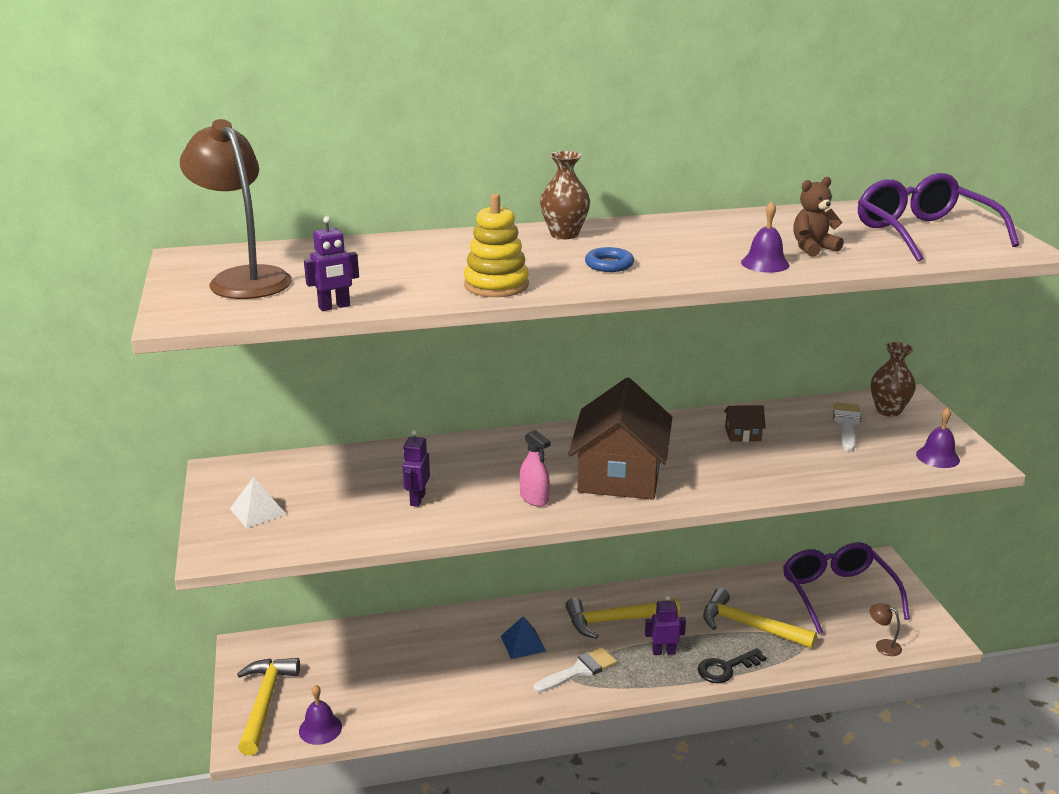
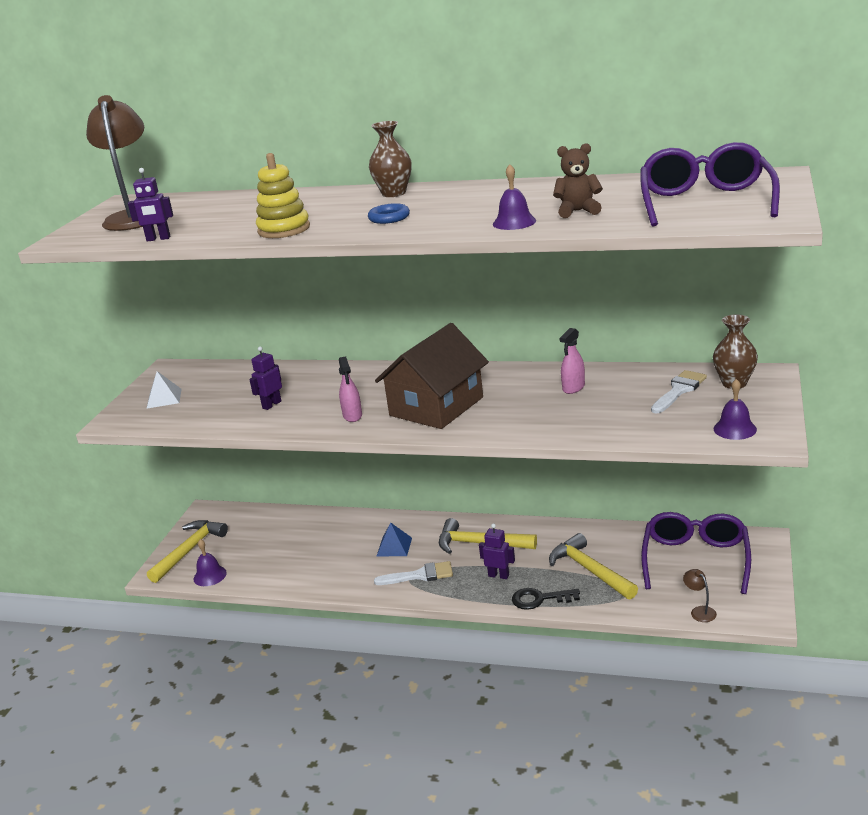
camera: 30 degrees right, 0 degrees up
(743, 434) = (573, 388): brown house -> pink spray bottle

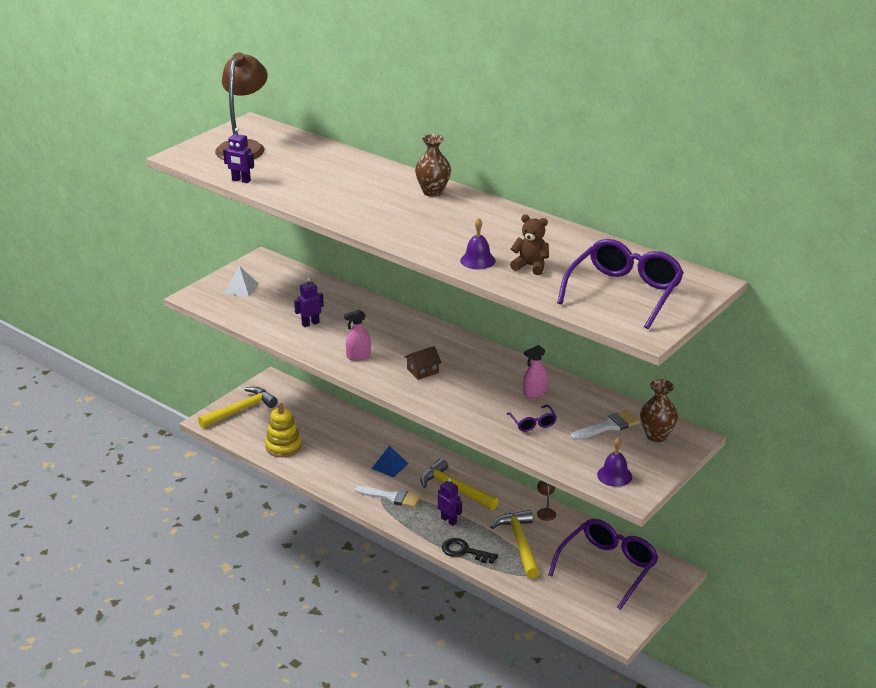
camera: 20 degrees right, 5 degrees up
(210, 575) = (243, 437): purple bell -> none
(284, 229) = (326, 204): yellow stacking toy -> yellow stacking toy (283, 446)
(352, 416) = (358, 356): pink spray bottle -> pink spray bottle turned 60 degrees clockwise
(389, 218) = (403, 220): blue ring -> none
(436, 406) = (422, 371): brown house -> brown house, size x0.40
(600, 413) = (533, 423): none -> purple glasses
(699, 611) = (574, 608): brown lamp -> brown lamp (545, 511)

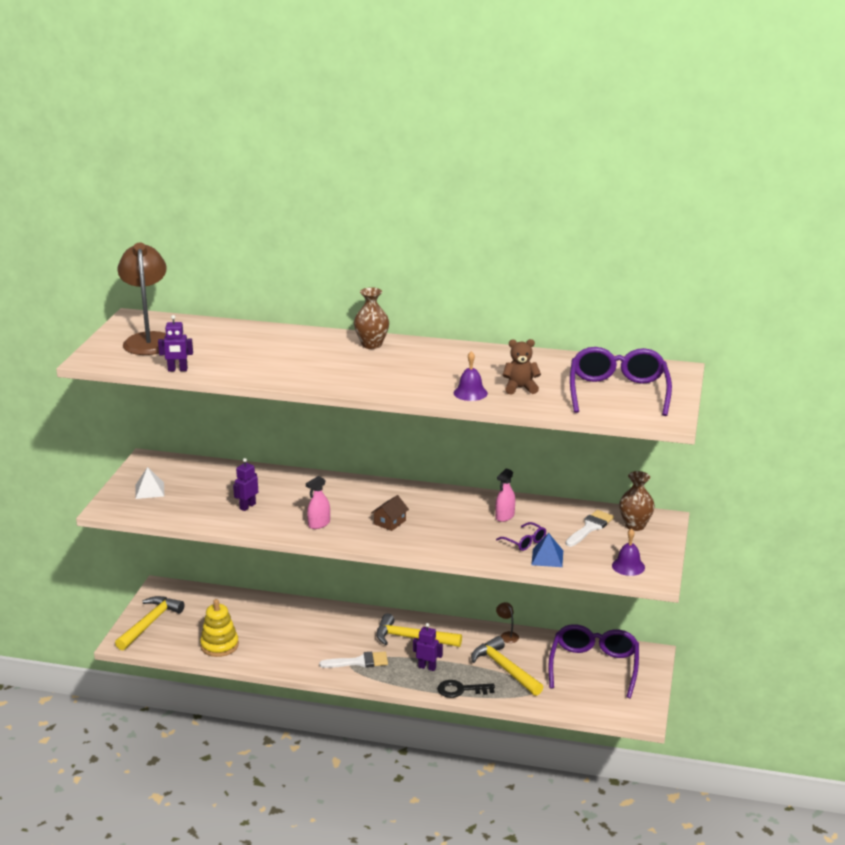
camera: 25 degrees left, 5 degrees down
(389, 466) = (336, 635): blue pyramid -> blue pyramid (547, 557)

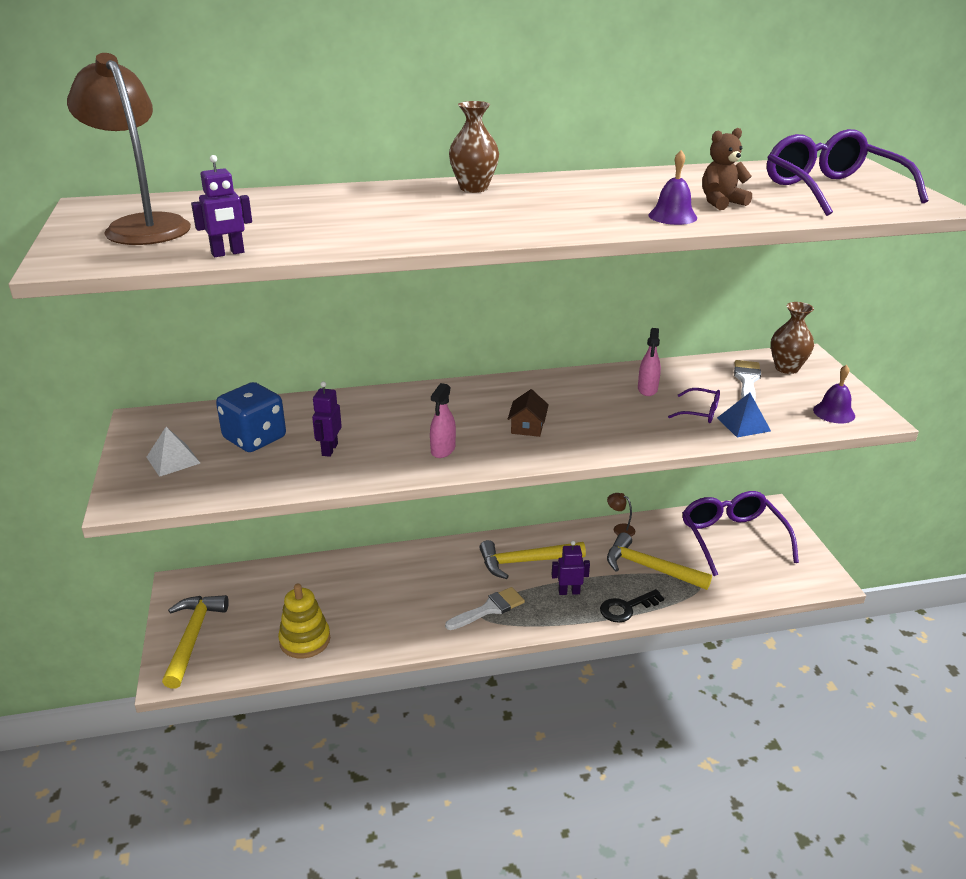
camera: 25 degrees left, 5 degrees up
(207, 488) = (255, 438): none -> blue dice

